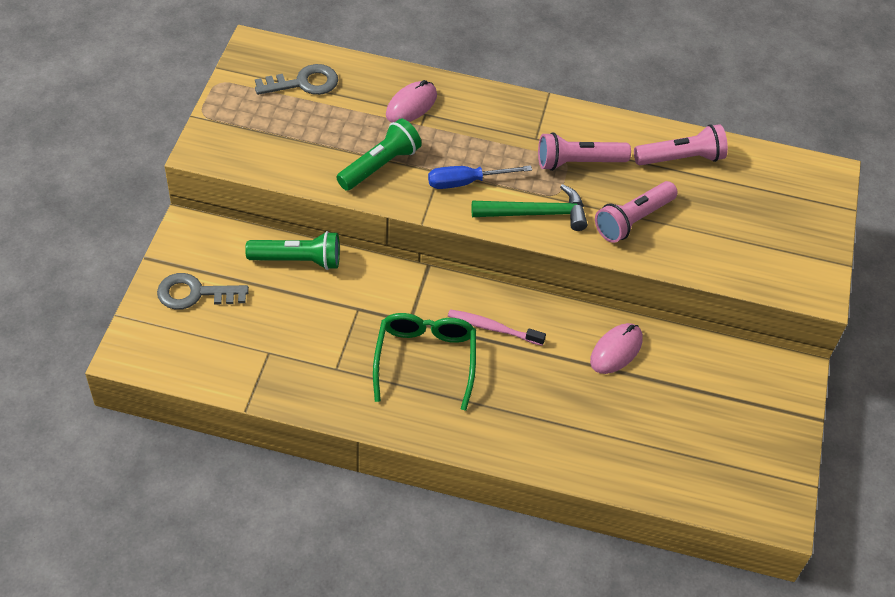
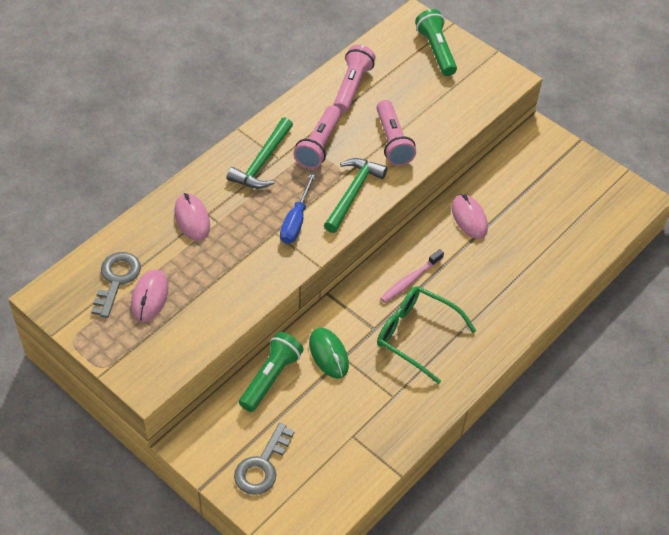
camera: 60 degrees left, 0 degrees up
(299, 113) = (149, 297): none -> pink mouse
(354, 295) = (328, 354): none -> green mouse
(380, 166) = (244, 267): green flashlight -> green flashlight (436, 50)
(521, 128) = (262, 162): none -> green hammer

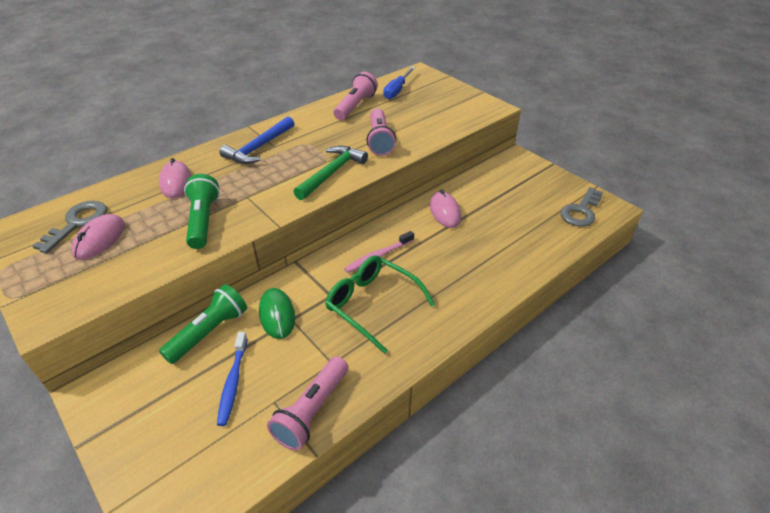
camera: 10 degrees right, 10 degrees down
(262, 162) = (259, 147): green hammer -> blue hammer
(262, 466) = (159, 426): grey key -> grey key (581, 211)
(296, 221) = (271, 189): blue screwdriver -> blue screwdriver (397, 90)
(310, 422) = (233, 382): none -> blue toothbrush
(319, 145) = (313, 139): pink flashlight -> pink flashlight (312, 411)
(436, 50) = (432, 89): green flashlight -> green flashlight (203, 221)

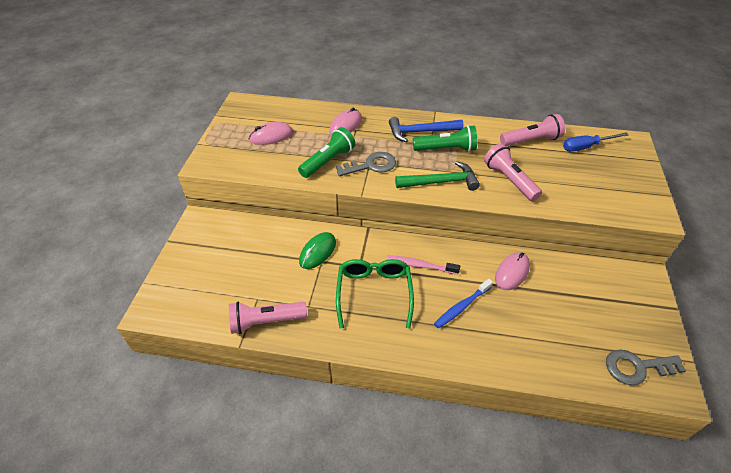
camera: 50 degrees right, 5 degrees up
(77, 223) = (273, 119): grey key -> grey key (371, 165)
(209, 332) = (276, 232): green flashlight -> green flashlight (446, 149)
(233, 382) = (254, 270): blue toothbrush -> blue toothbrush (462, 306)
(379, 140) = (509, 180): pink flashlight -> pink flashlight turned 105 degrees clockwise

